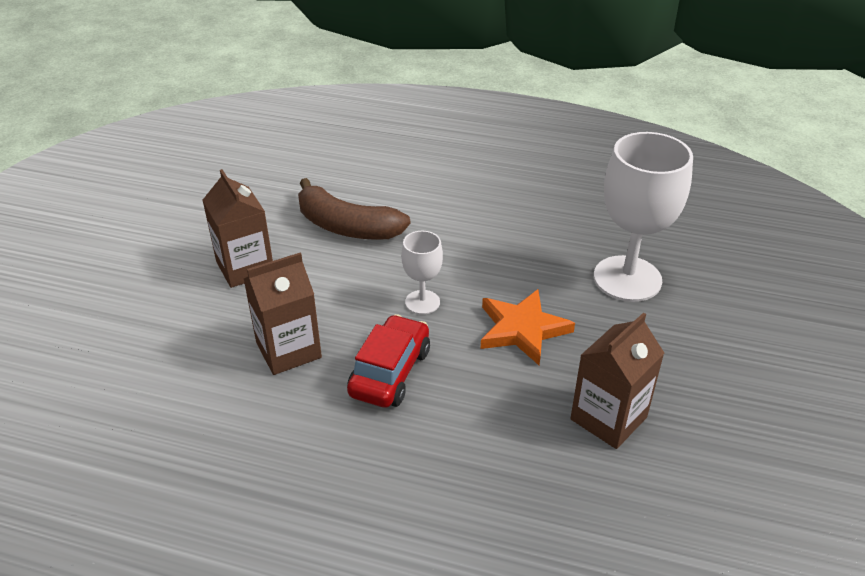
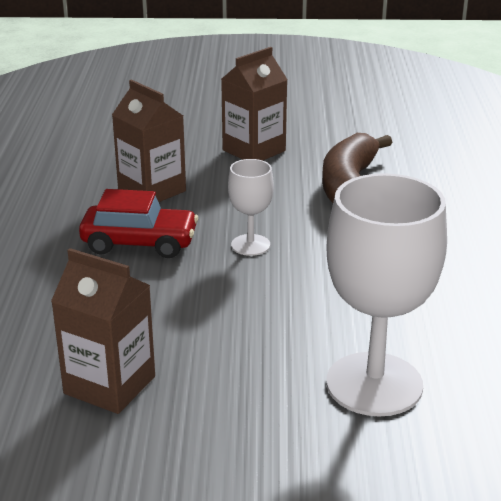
camera: 75 degrees right, 10 degrees down
(522, 329) = (235, 312): orange star -> none

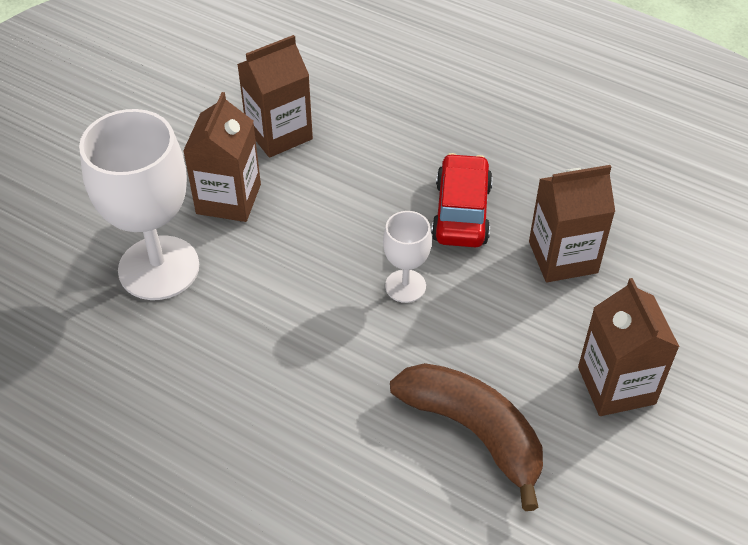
camera: 120 degrees right, 20 degrees up
(139, 243) = (461, 212): red car -> red car turned 150 degrees clockwise
(240, 379) = (228, 199): none -> brown carton

